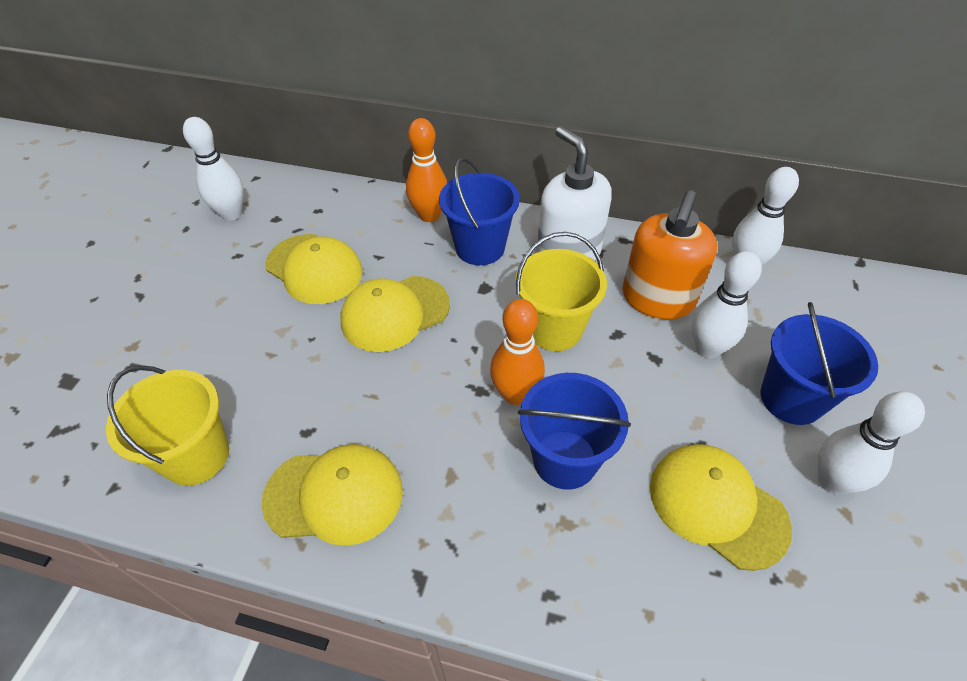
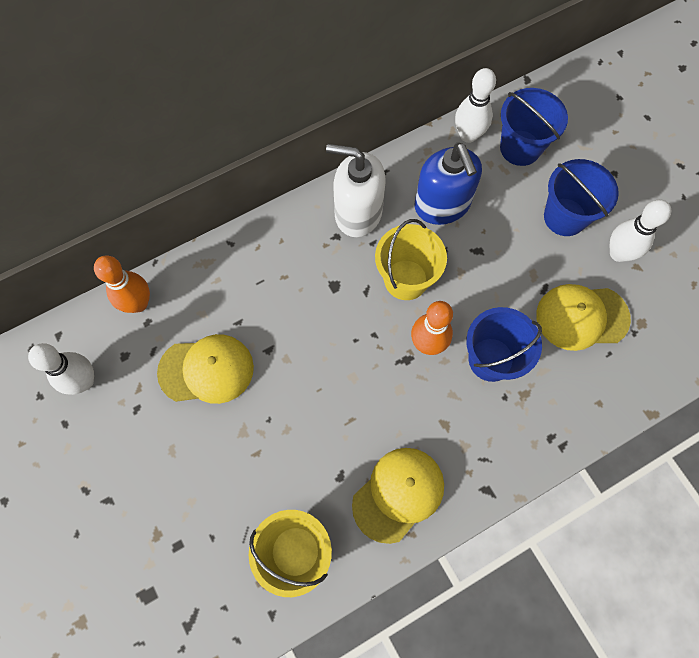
camera: 45 degrees left, 20 degrees up
(395, 313) = (300, 354): yellow cap -> none
(429, 215) = (234, 258): orange bowling pin -> orange bowling pin (138, 303)
(480, 248) = (298, 256): blue bucket -> blue bucket (520, 148)
(657, 299) = (442, 205): orange soap dispenser -> blue soap dispenser
(707, 348) = (498, 219): white bowling pin -> none

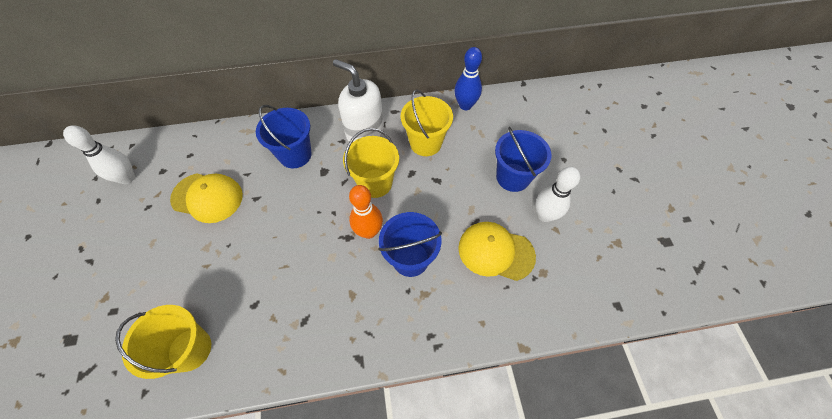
camera: 20 degrees right, 10 degrees down
(138, 303) = (191, 142): orange bowling pin -> none
(398, 494) = (289, 335): yellow cap -> none
(442, 205) = (425, 143): blue soap dispenser -> yellow bucket
(468, 135) = (465, 105): white bowling pin -> blue bowling pin
(520, 148) = (499, 123): blue bucket -> blue bucket (295, 155)

